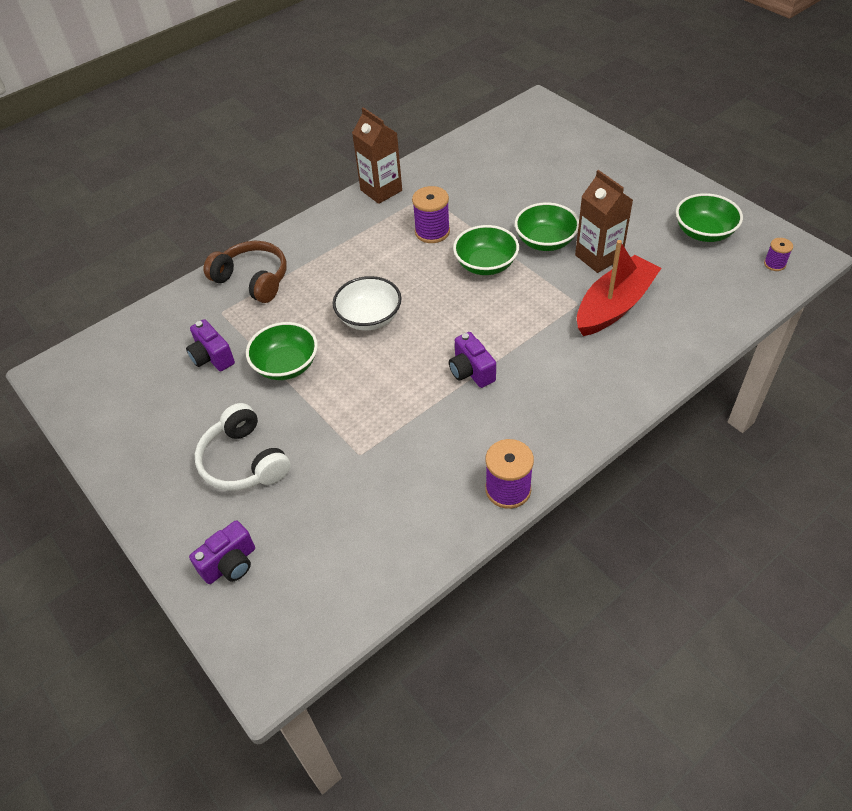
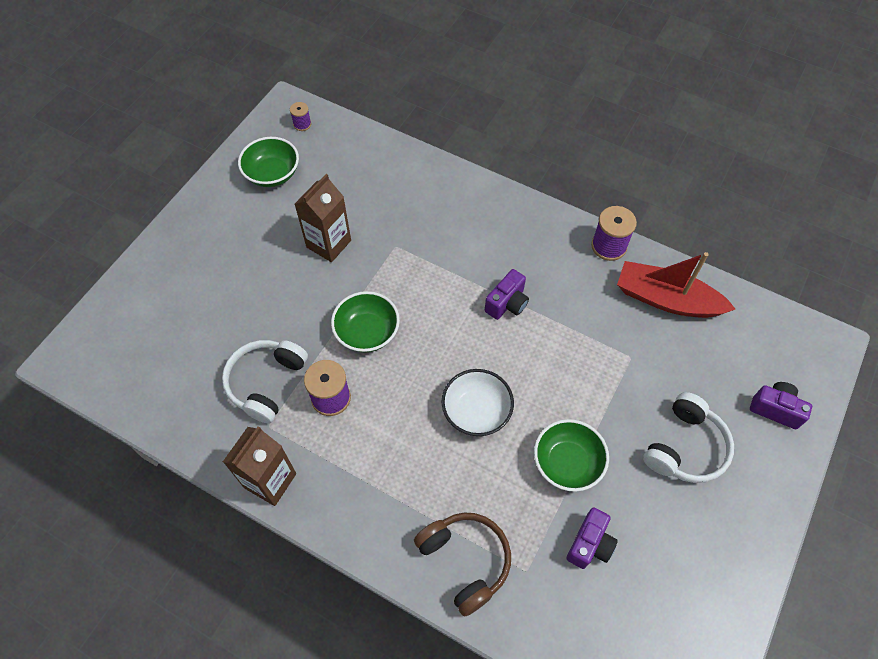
camera: 115 degrees left, 10 degrees up
(253, 279) = (465, 561): brown headphones -> brown headphones turned 135 degrees clockwise
(466, 198) = (266, 383): none -> white headphones
(545, 241) = (318, 291): green bowl -> none
(614, 306) = (389, 220): red boat -> red boat (666, 299)

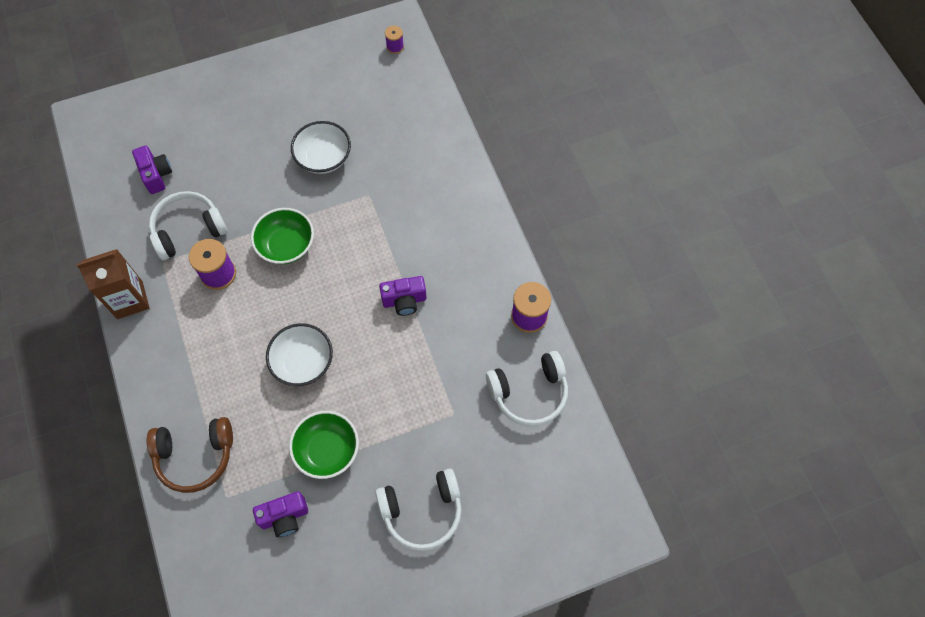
camera: 40 degrees right, 5 degrees up
(272, 174) = (336, 73): green bowl -> none
(328, 244) = (323, 158): brown carton -> white bowl
(465, 561) = (195, 456): brown headphones -> brown headphones turned 75 degrees clockwise
(666, 299) = (529, 393): red boat -> white headphones
(775, 409) = (521, 543): purple camera -> purple camera (156, 175)

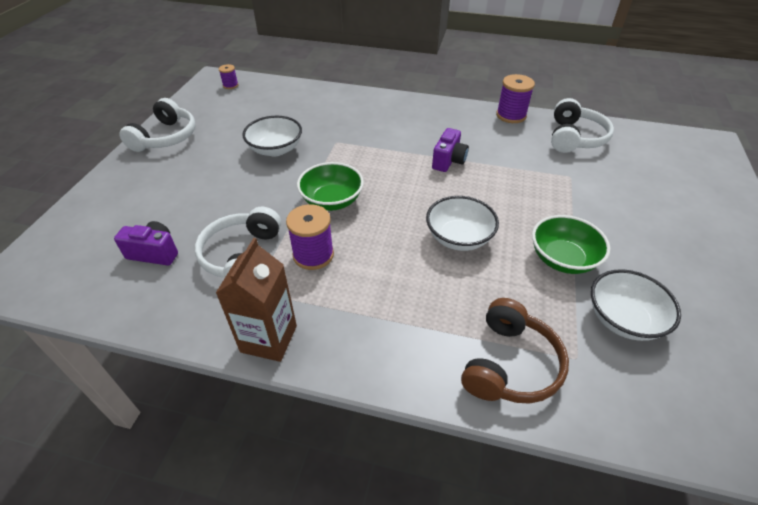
camera: 55 degrees left, 20 degrees down
(284, 517) = (623, 319): purple camera -> white bowl
(422, 511) = (656, 226): white headphones -> white headphones (166, 137)

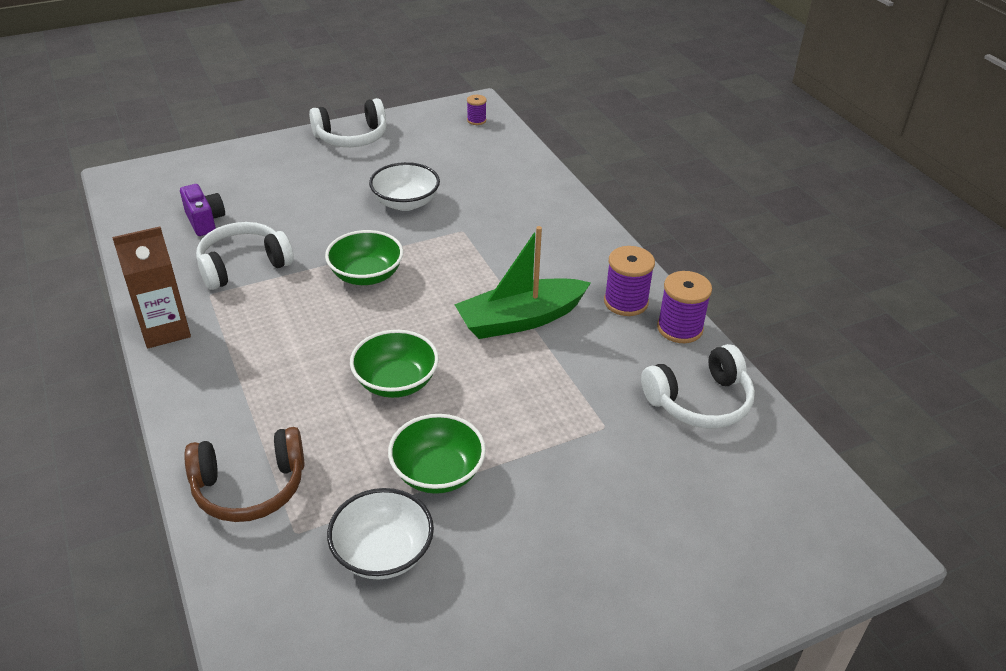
camera: 50 degrees right, 5 degrees down
(313, 255) = (281, 303): purple spool -> purple spool (626, 302)
(448, 161) = (520, 319): purple camera -> green boat
(459, 237) = (396, 382): white bowl -> green bowl

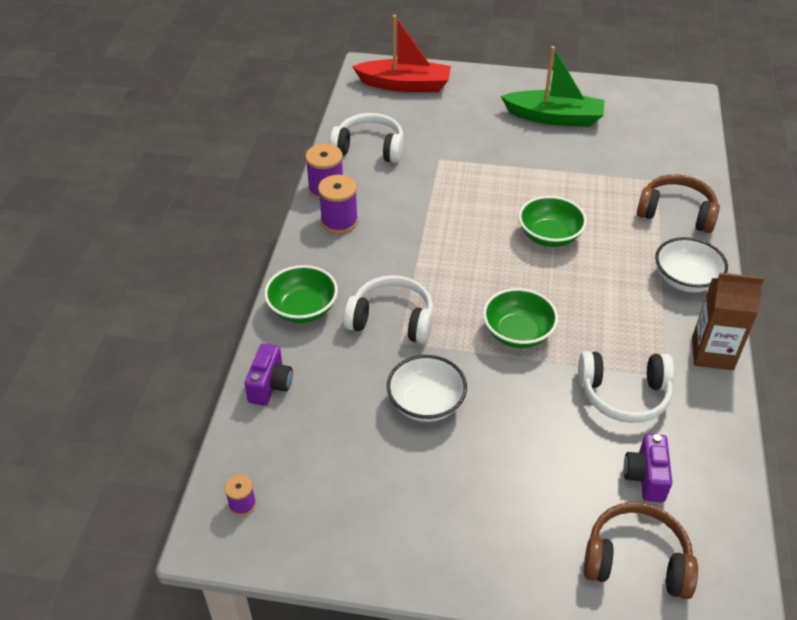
camera: 145 degrees left, 5 degrees up
(197, 179) = (636, 560): none -> brown headphones
(352, 137) = (412, 550): white headphones -> white headphones (392, 320)
(383, 552) = (612, 154): white bowl -> white bowl (685, 279)
(437, 472) = (558, 176): green bowl -> green bowl (303, 309)
(520, 319) = (427, 242): green boat -> green boat (554, 118)
(530, 172) = (270, 385): none -> purple camera
(784, 538) = (405, 85): none -> red boat

